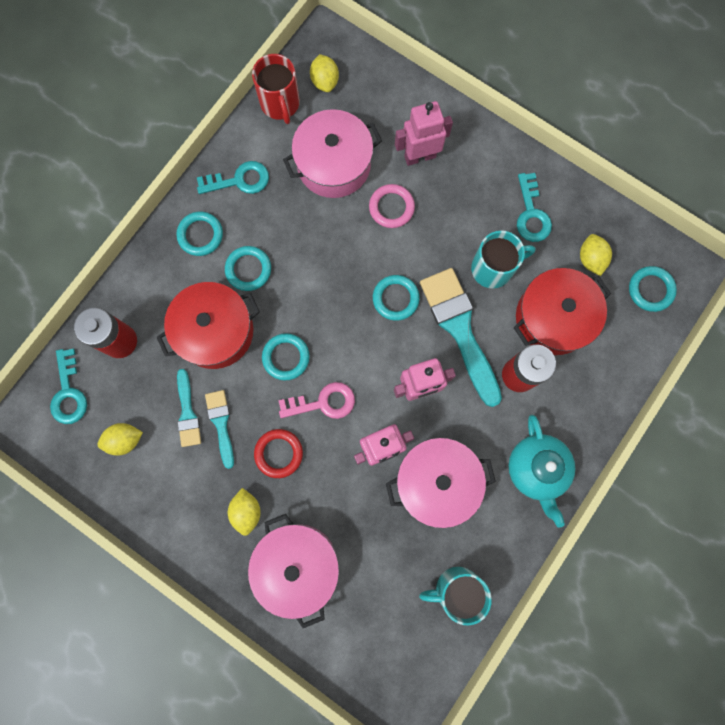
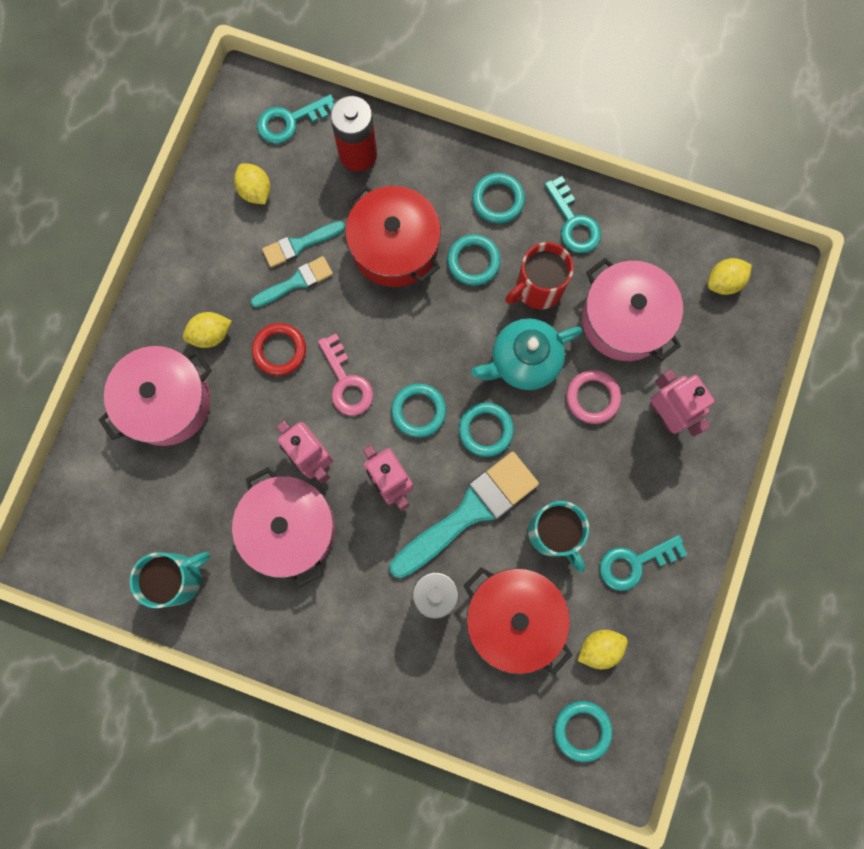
camera: 75 degrees right, 0 degrees up
(280, 104) = (679, 240): red mug -> red mug (538, 288)
(286, 357) = (386, 329): turquoise ring -> turquoise ring (418, 411)
(456, 589) = (179, 578): turquoise mug -> turquoise mug turned 75 degrees clockwise
(536, 469) = (331, 638): turquoise teapot -> turquoise teapot (524, 361)

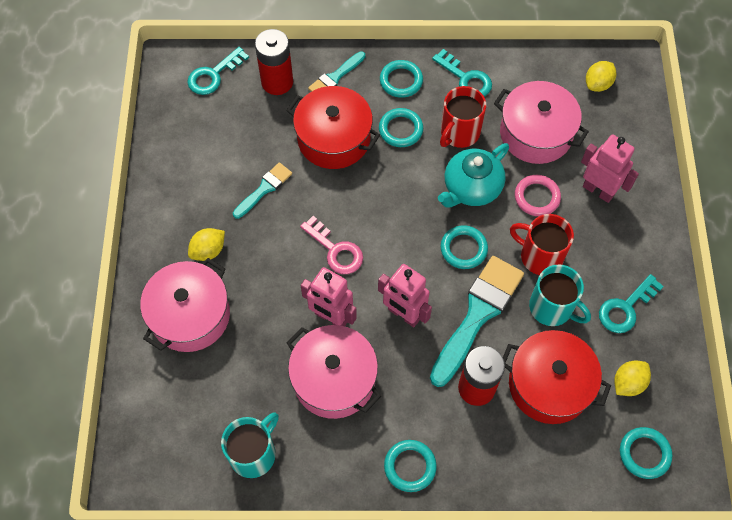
camera: 20 degrees left, 15 degrees down
(255, 191) = (204, 133): yellow lemon -> none
(279, 350) = (271, 244): red ring -> none
(299, 244) = (256, 161): turquoise brush -> turquoise brush (335, 77)
(418, 411) = (403, 252): turquoise ring -> turquoise ring (410, 466)
(566, 468) = (540, 256): none -> red mug

